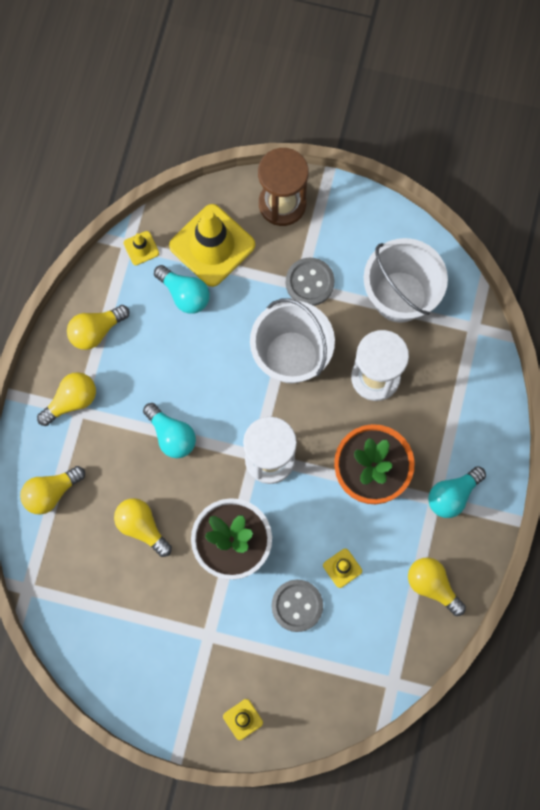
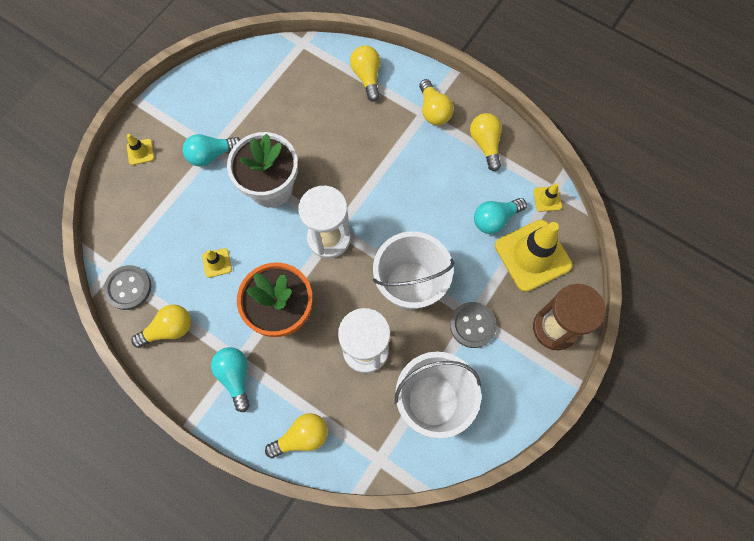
camera: 110 degrees right, 5 degrees down
(142, 527) = (314, 129): yellow light bulb -> yellow light bulb (302, 437)
(171, 435) = (378, 172): turquoise light bulb -> turquoise light bulb (211, 155)
(297, 605) = (204, 218): grey button -> grey button (128, 288)

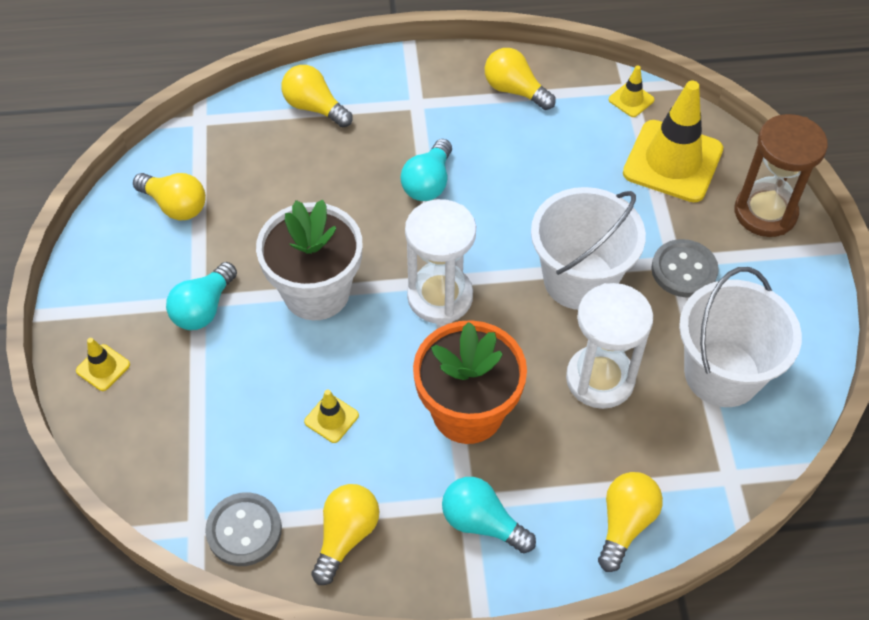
camera: 40 degrees left, 15 degrees down
(433, 110) = (425, 93): yellow light bulb -> yellow light bulb (175, 205)
(495, 219) = (599, 154): turquoise light bulb -> turquoise light bulb (428, 183)

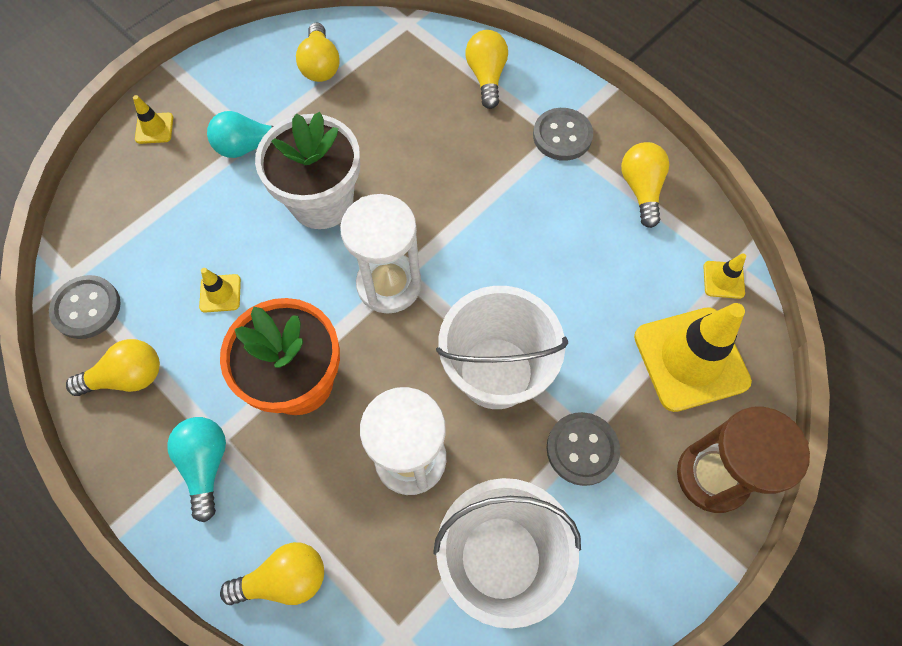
camera: 50 degrees right, 10 degrees up
(420, 101) = (562, 136): none -> grey button
(428, 183) = (489, 198): turquoise light bulb -> none

